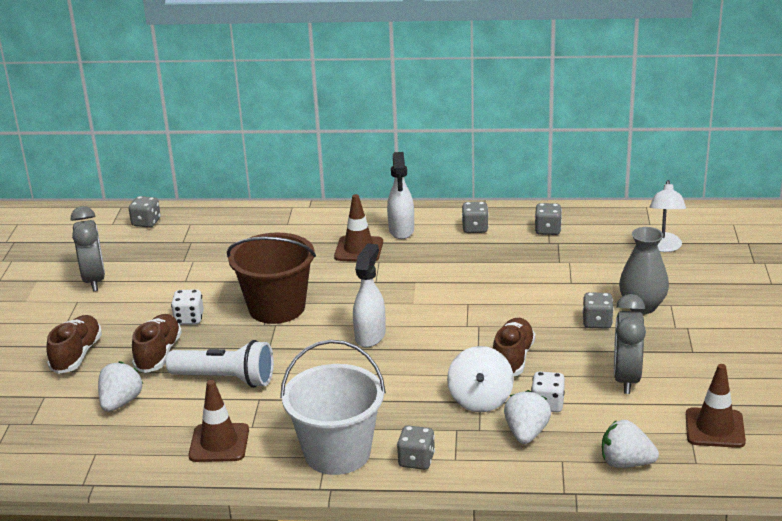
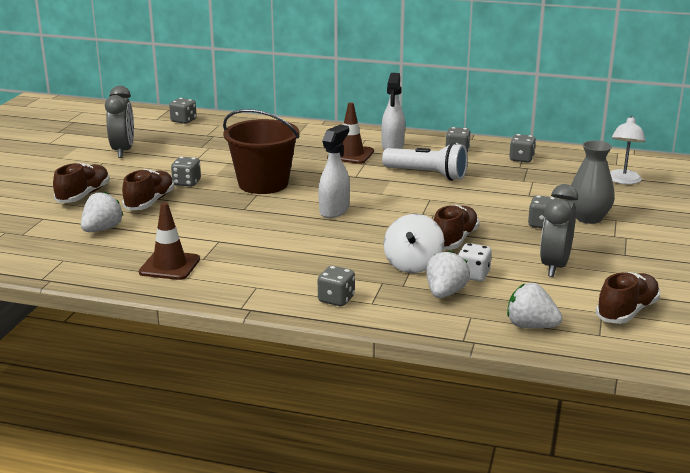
camera: 10 degrees right, 5 degrees down
(189, 319) = (187, 183): white dice -> grey dice
(226, 379) = (197, 225): white flashlight -> white flashlight (427, 175)
(337, 453) = (268, 285): white bucket -> none
(714, 428) = (627, 311): brown traffic cone -> brown shoe

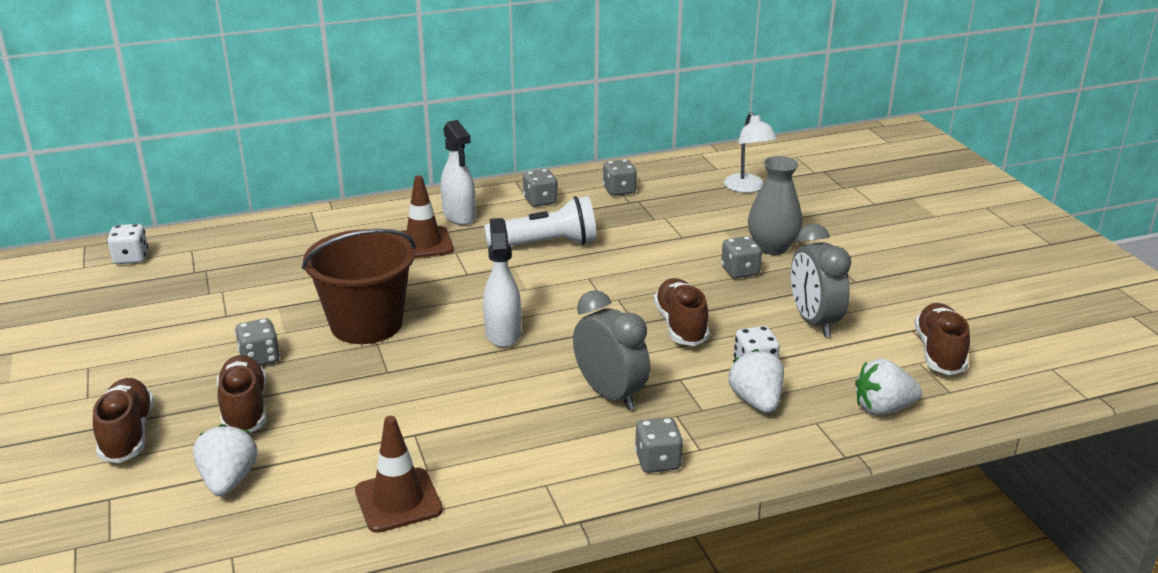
camera: 35 degrees left, 5 degrees up
(123, 151) = (98, 337): grey clock -> grey clock (610, 394)
(183, 121) = (131, 258): grey dice -> white dice
(413, 264) = (679, 376): white spinning top -> none

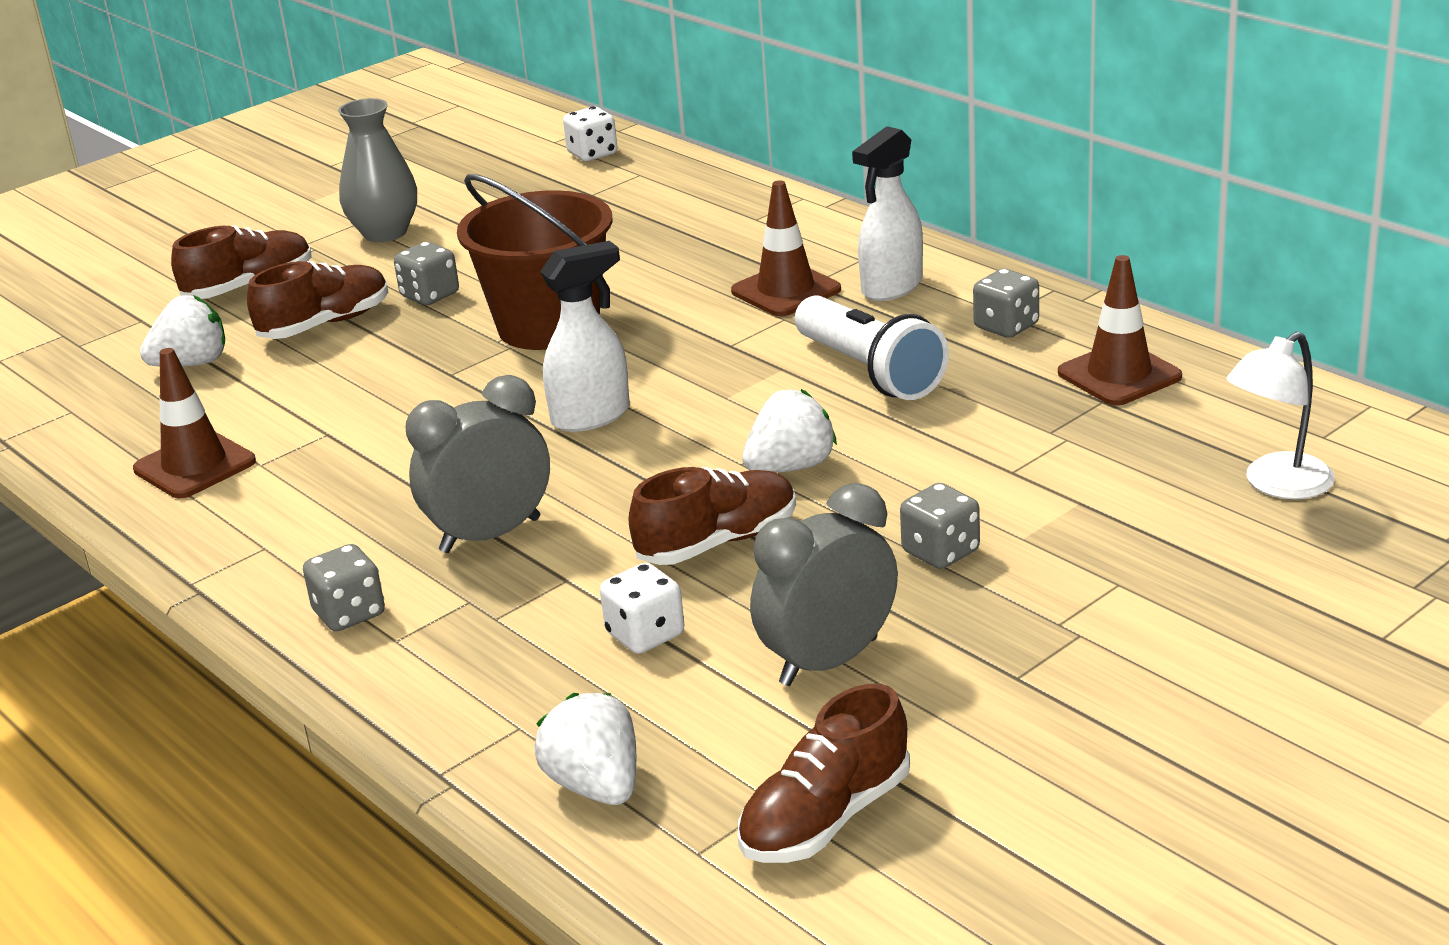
camera: 70 degrees right, 0 degrees up
(610, 394) = (490, 535): grey clock -> grey clock turned 150 degrees counterclockwise
(619, 190) = (1119, 375): grey dice -> brown traffic cone
(756, 402) = (543, 659): white strawberry -> white strawberry (791, 467)
(772, 247) = (1061, 563): grey vase -> grey vase (385, 233)
(939, 352) = (825, 818): brown shoe -> brown shoe turned 150 degrees clockwise

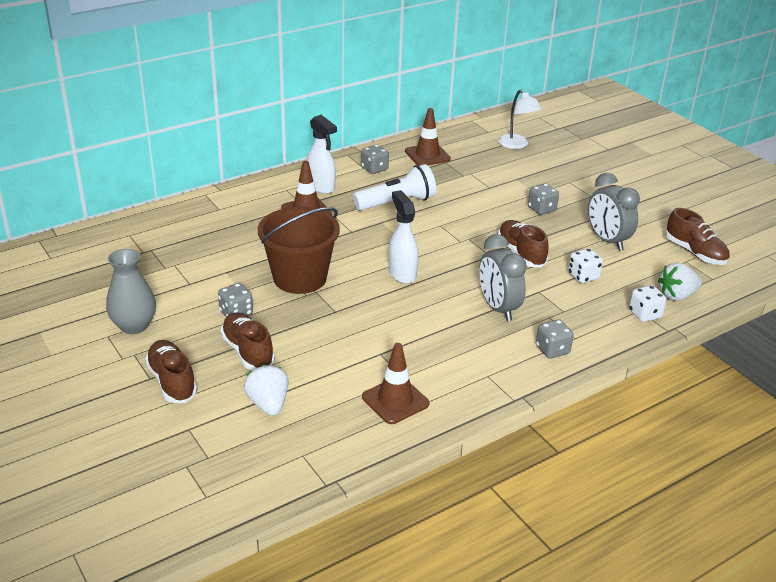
camera: 85 degrees left, 5 degrees up
(592, 154) = (84, 246): white dice -> white dice (644, 314)
(791, 467) = (468, 230): white strawberry -> none

